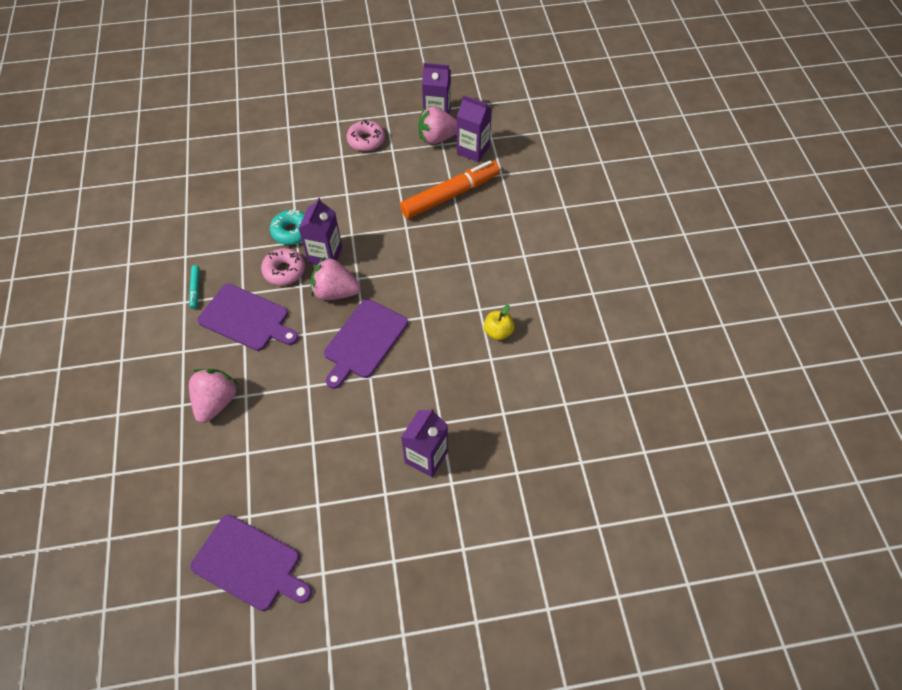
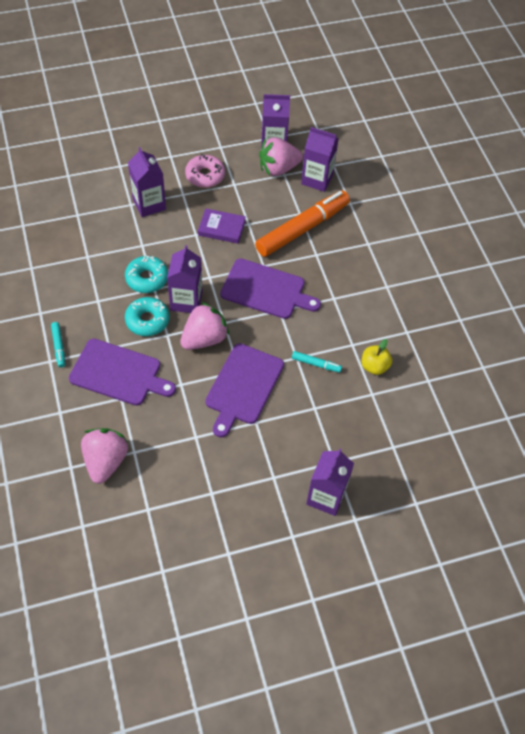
camera: 10 degrees left, 0 degrees up
(249, 564) = (172, 617): purple cutting board -> purple cutting board (266, 290)
(284, 271) = (147, 320): pink donut -> turquoise donut
(308, 163) = (149, 204): none -> purple carton
(335, 292) = (204, 338): pink strawberry -> pink strawberry turned 135 degrees clockwise
(372, 189) = (221, 228): none -> purple book
(440, 325) = (316, 364): none -> turquoise marker

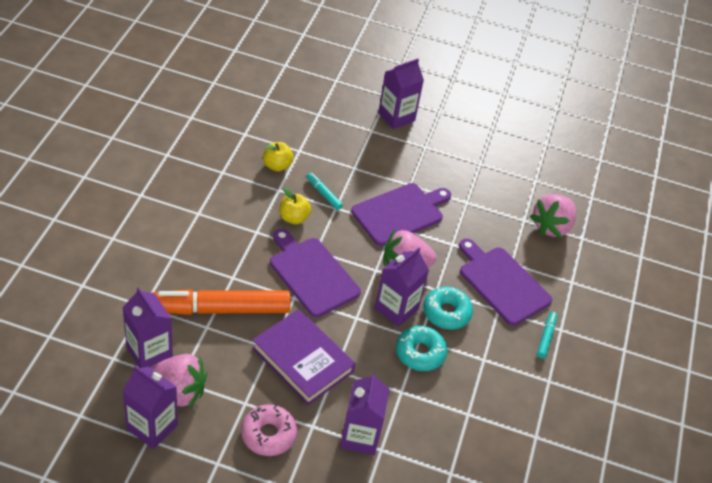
camera: 150 degrees left, 10 degrees down
(221, 228) = (302, 360): purple book -> purple book, size x1.62
(319, 327) = (293, 218): none -> yellow apple

